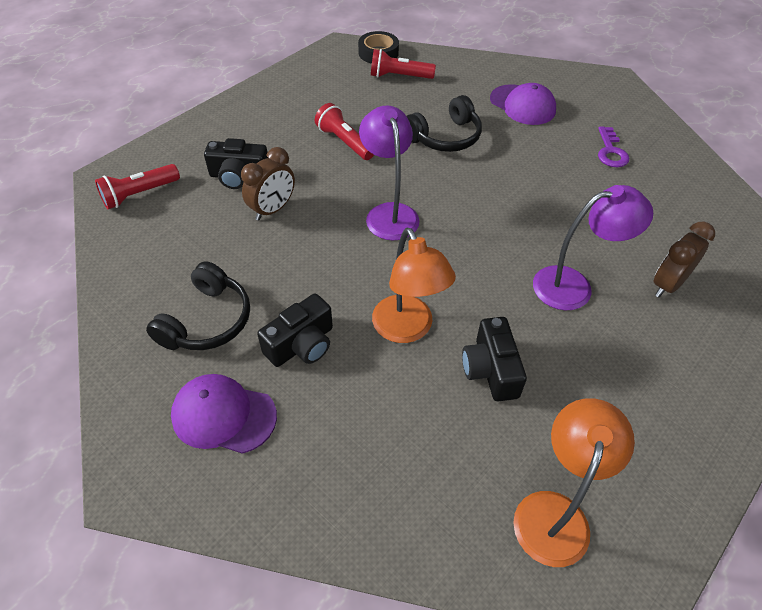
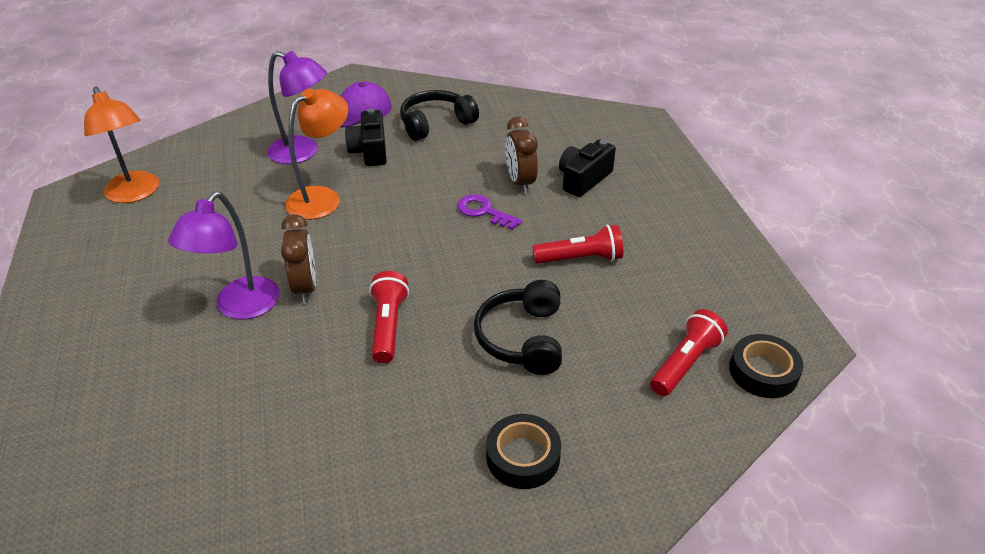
camera: 125 degrees right, 10 degrees down
(139, 194) = (604, 128): red flashlight -> red flashlight (388, 326)
(207, 321) = (435, 123): black headphones -> black headphones turned 90 degrees clockwise
(389, 213) = (448, 242): purple lamp -> purple lamp (303, 153)
(407, 329) = (322, 198): orange lamp -> orange lamp turned 120 degrees clockwise
(490, 370) = (242, 218): black camera -> none
(522, 105) = (523, 457): purple cap -> black tape
(610, 151) = (350, 484): purple key -> purple key (484, 211)
(667, 284) = (157, 373): brown clock -> brown clock (305, 287)

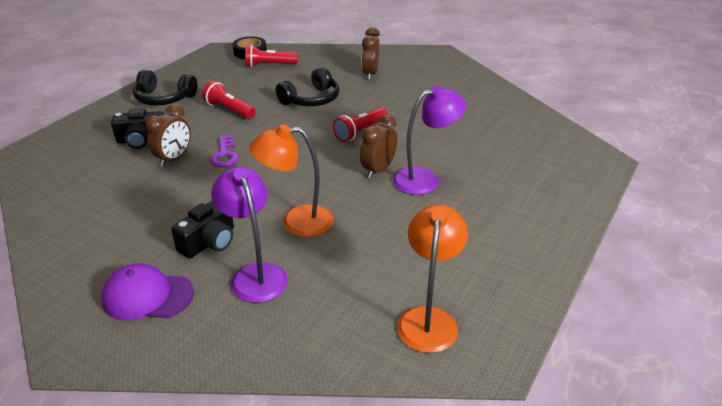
camera: 135 degrees left, 5 degrees down
(435, 123) = (126, 237): black headphones -> black headphones (164, 98)
(523, 457) = (370, 74): black tape -> brown clock

